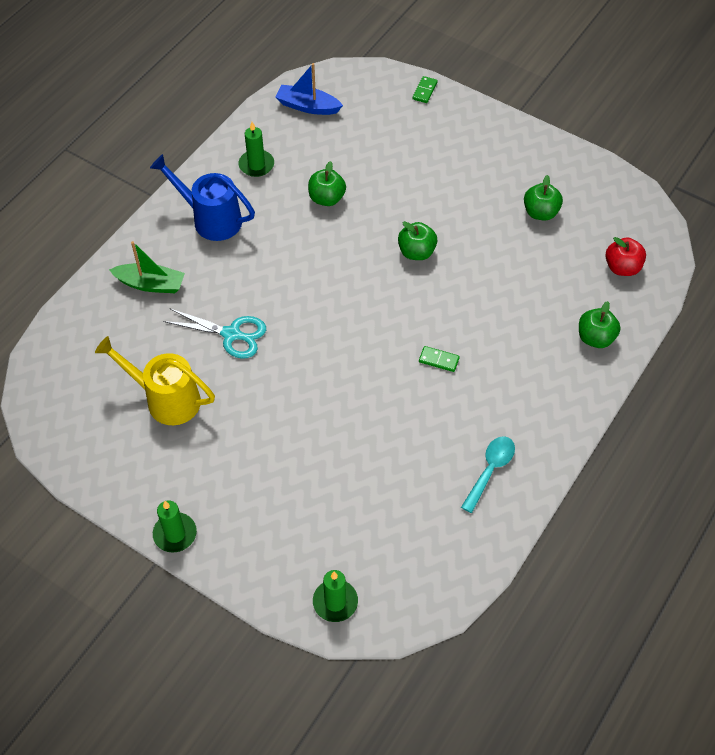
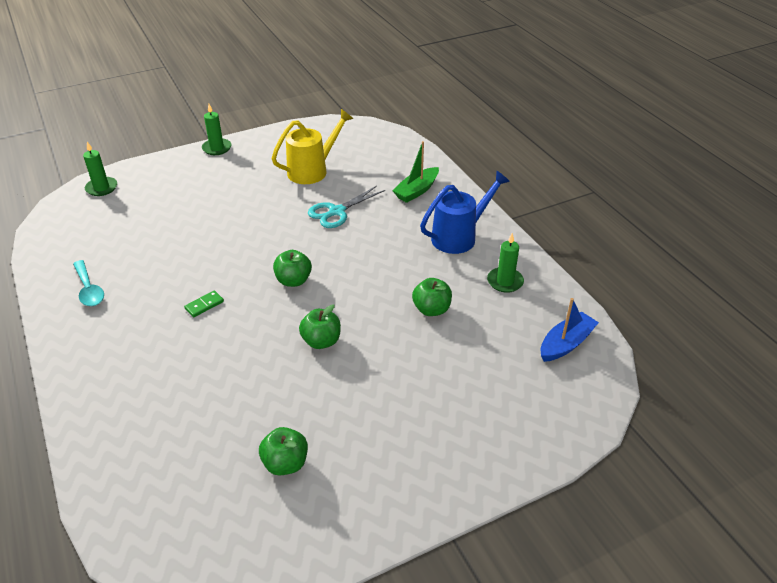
camera: 120 degrees right, 15 degrees down
(424, 91) = (538, 453): green domino -> none
(595, 338) = (111, 420): green apple -> green apple (293, 281)
(622, 267) = (156, 495): red apple -> none

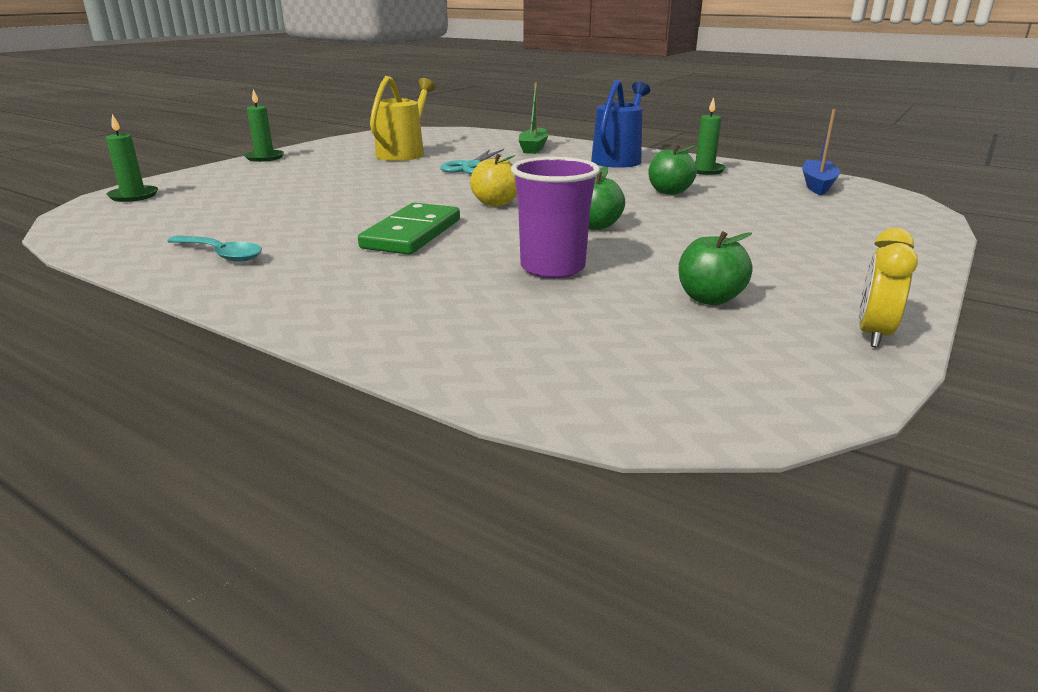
camera: 30 degrees left, 15 degrees down
(204, 305) = (412, 234): green domino -> green domino, size x2.26
(239, 385) = (552, 268): none -> purple cup
(293, 281) = (495, 203): green apple -> yellow apple
(328, 547) = (873, 334): none -> yellow clock

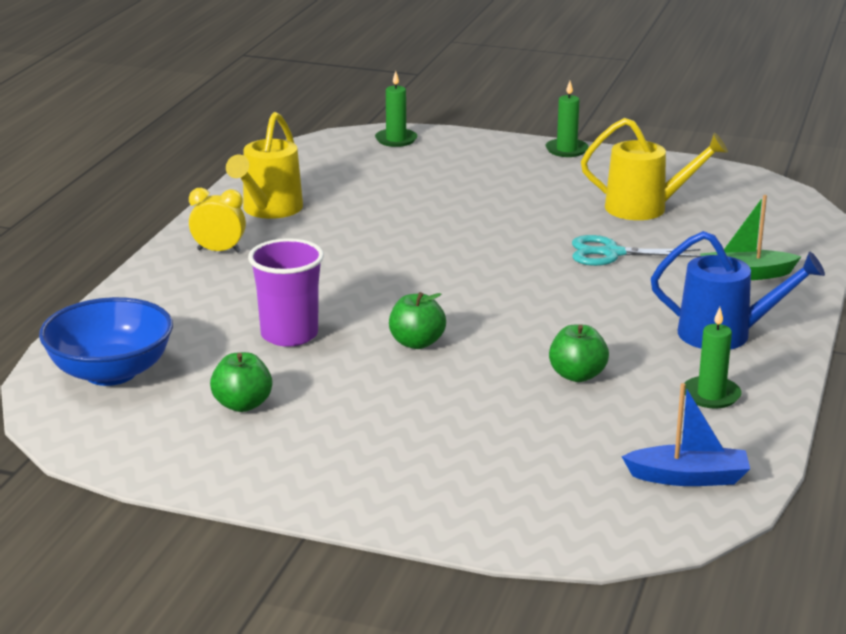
camera: 75 degrees right, 0 degrees up
(221, 254) = (268, 210): turquoise spoon -> yellow watering can
(412, 234) = (350, 266): green domino -> none
(495, 203) = (467, 287): yellow apple -> none
(610, 368) = (111, 372): none -> blue bowl
(873, 334) = (189, 474): yellow clock -> yellow clock (219, 251)

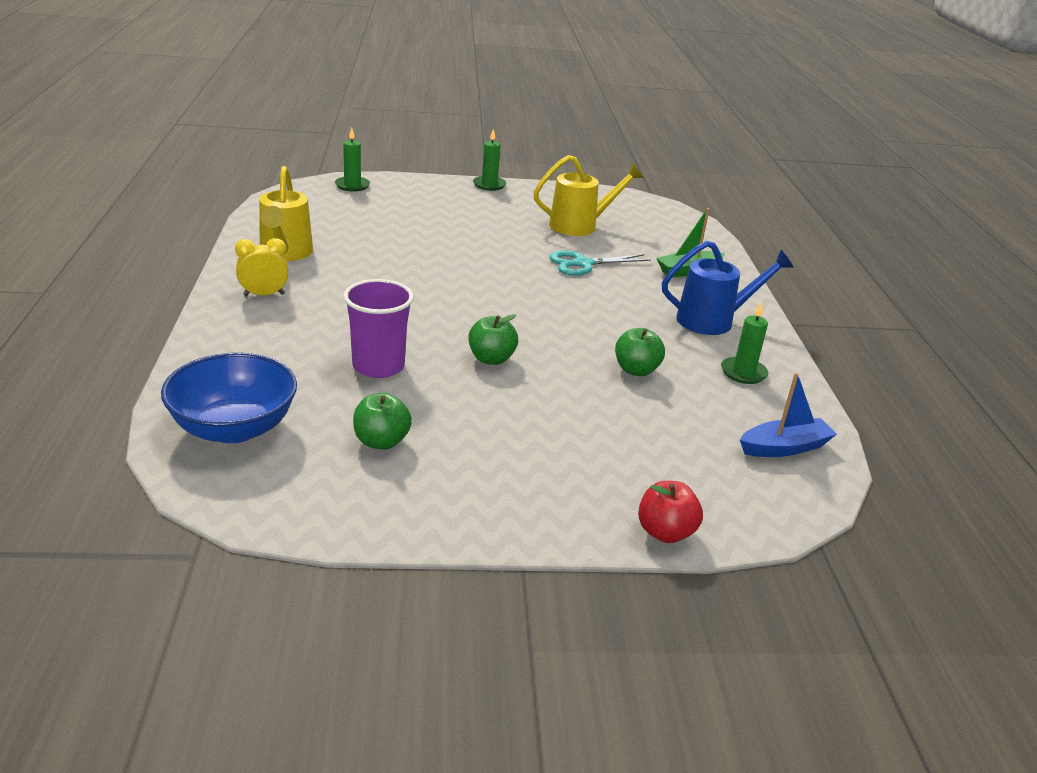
camera: 25 degrees left, 5 degrees up
(473, 531) = (665, 532): none -> red apple

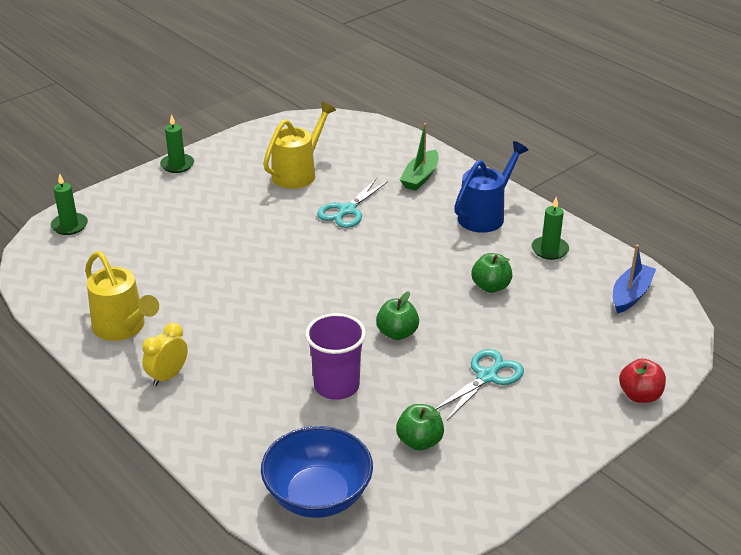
camera: 35 degrees left, 5 degrees up
(524, 431) = (487, 377): none -> turquoise scissors

